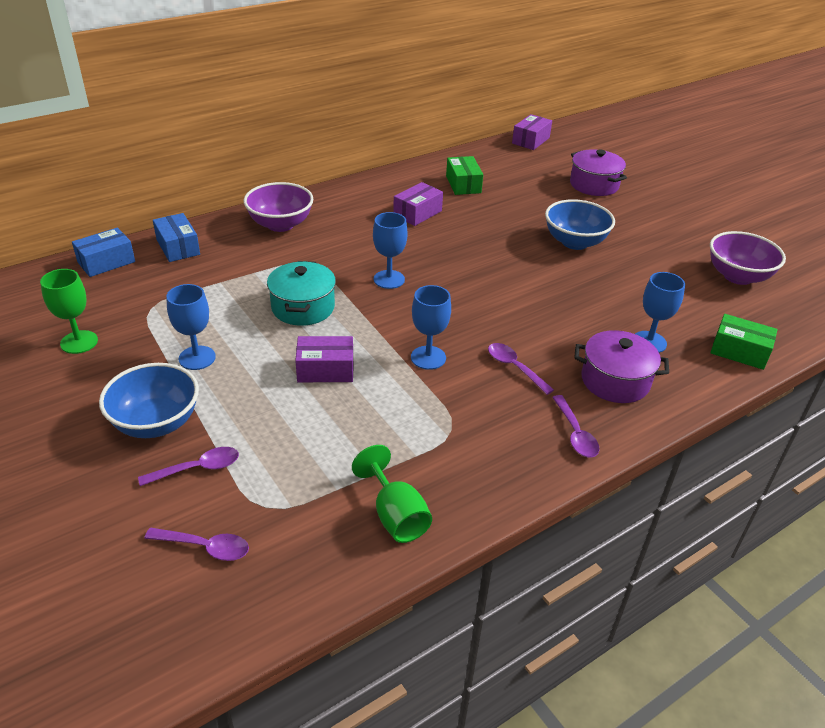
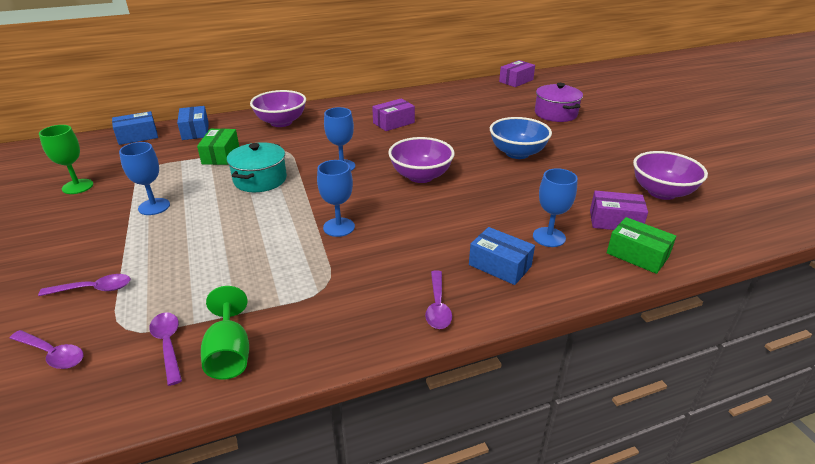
camera: 15 degrees right, 5 degrees down
(156, 423) = (89, 250): blue bowl -> none
(325, 370) = (247, 227): purple box -> purple box (615, 221)
(463, 184) = (443, 106): green box -> green box (221, 155)
(484, 283) = (421, 176): none -> purple bowl
(514, 368) = (410, 244): purple spoon -> purple spoon (168, 345)
(615, 381) = (499, 265): purple pot -> blue box

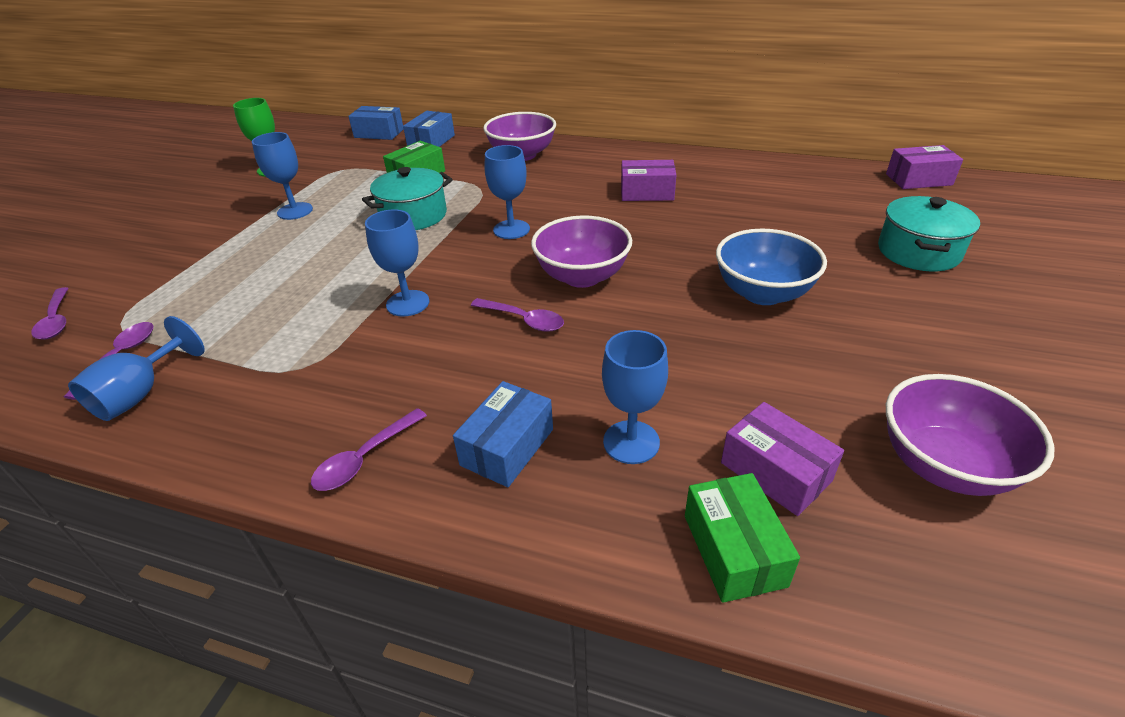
camera: 40 degrees right, 5 degrees up
(94, 289) = (153, 274): purple spoon -> purple spoon (523, 320)
(229, 353) = (140, 394): green goblet -> blue goblet
(499, 265) = (507, 447): blue box -> blue box turned 45 degrees clockwise
(555, 114) = (918, 252): purple pot -> turquoise pot

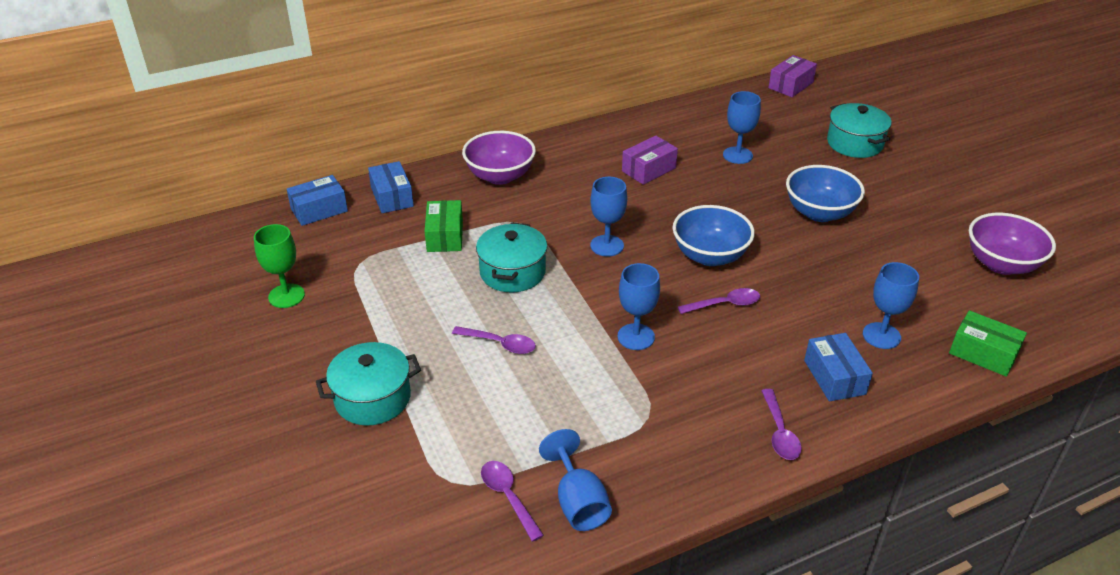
camera: 45 degrees left, 0 degrees up
(56, 320) = (389, 516): purple spoon -> purple spoon (500, 344)
(193, 247) = (372, 398): none -> turquoise pot
(295, 211) = (400, 320): blue goblet -> blue goblet (737, 155)
(582, 276) = (710, 256): purple bowl -> blue bowl
(775, 472) = (952, 309): purple box -> none

